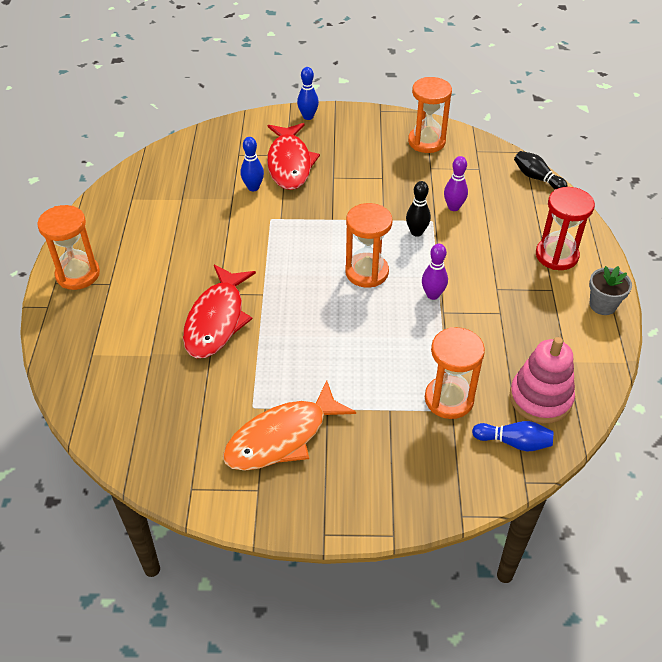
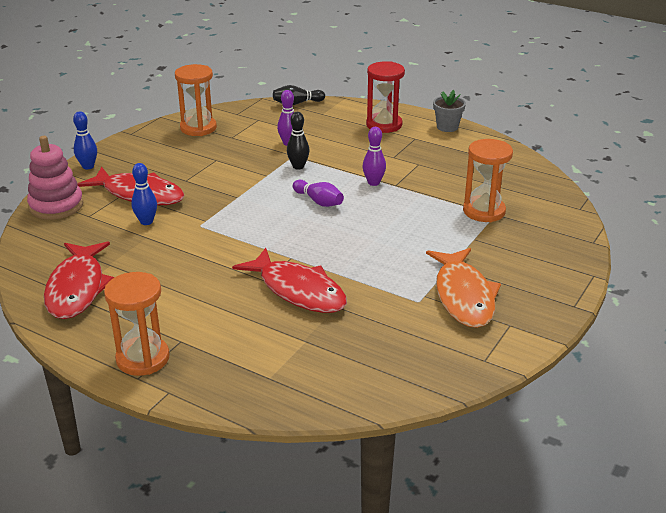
camera: 60 degrees left, 15 degrees down
(141, 199) = (77, 288): none -> red fish
(366, 272) = (319, 201): orange hourglass -> purple bowling pin
(514, 442) = (543, 200): blue bowling pin -> none
(540, 398) = (511, 177): pink stacking toy -> pink stacking toy (56, 206)

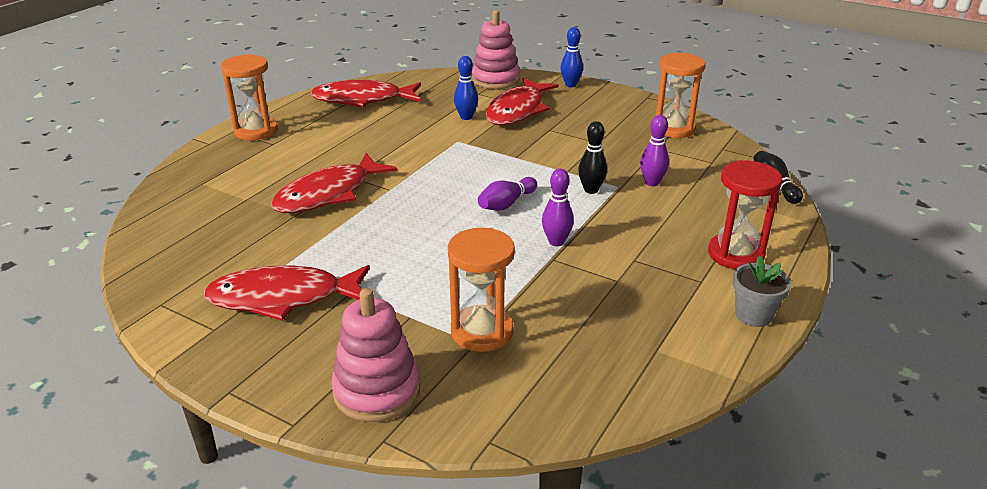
camera: 90 degrees right, 0 degrees up
(463, 296) = (283, 298): orange fish -> red fish
(553, 247) = (377, 391): none -> pink stacking toy

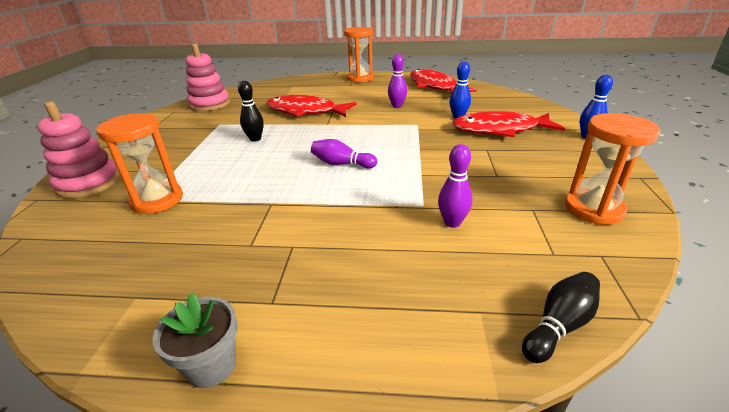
camera: 65 degrees right, 0 degrees up
(283, 298) = (185, 133): red fish -> none
(495, 80) = (537, 110): pink stacking toy -> pink stacking toy (209, 104)
(556, 242) = (298, 198): purple bowling pin -> purple bowling pin (397, 106)
(591, 190) = (401, 193): black bowling pin -> black bowling pin (255, 139)
(735, 254) = (345, 320): red hourglass -> none

